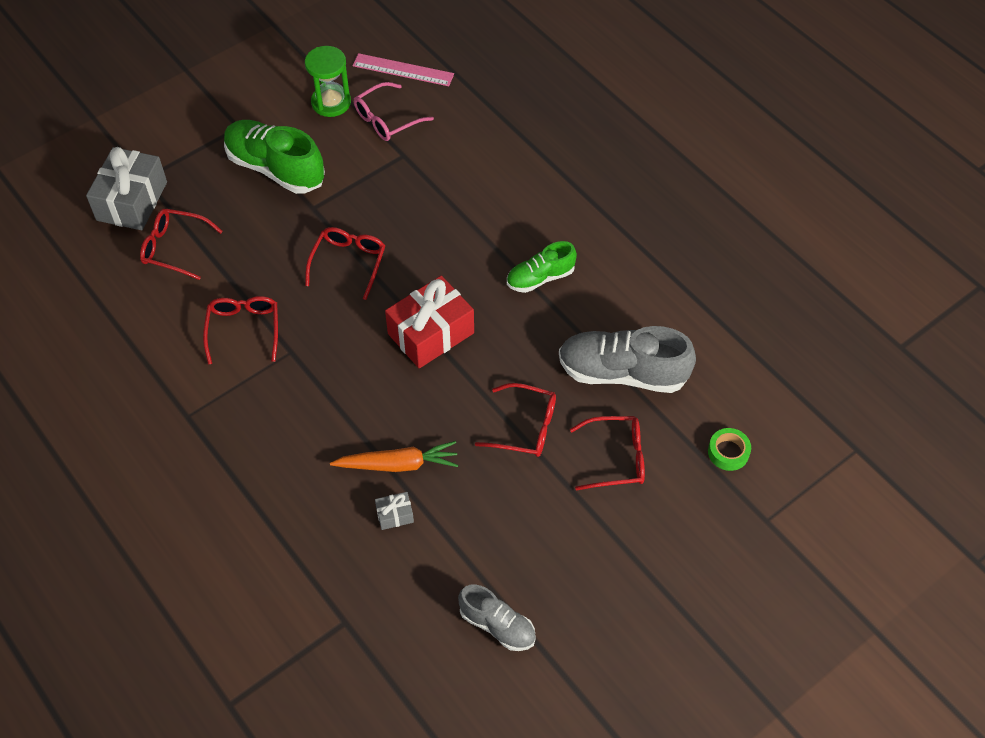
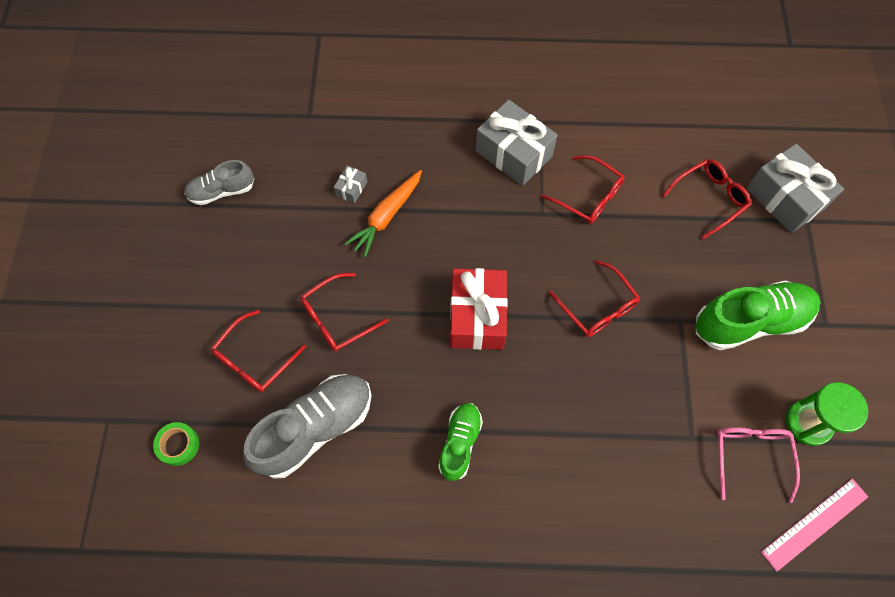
camera: 130 degrees right, 10 degrees up
(243, 413) = (513, 153): none -> grey gift

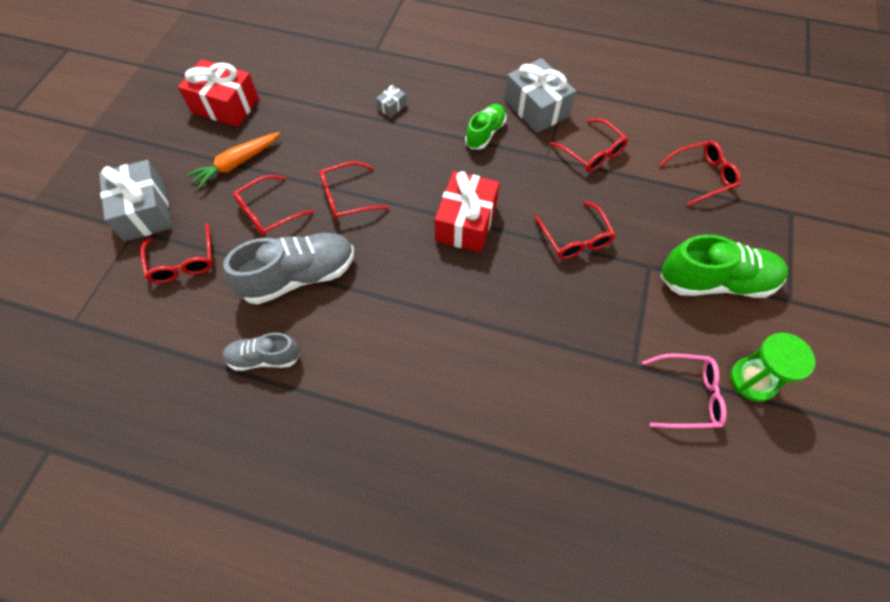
camera: 15 degrees right, 5 degrees down
(155, 232) = (225, 106): none -> red gift
(178, 445) = (183, 262): green tape -> red glasses
(222, 191) = (287, 88): grey shoe -> grey shoe (264, 358)
(386, 216) = (414, 132): orange carrot -> orange carrot (236, 164)
(460, 443) = (418, 318): green shoe -> green shoe (485, 133)
(750, 456) = (687, 395): pink glasses -> pink glasses turned 75 degrees clockwise
(785, 198) = (774, 190): grey gift -> grey gift (145, 211)
(814, 524) = (737, 471): pink ruler -> none

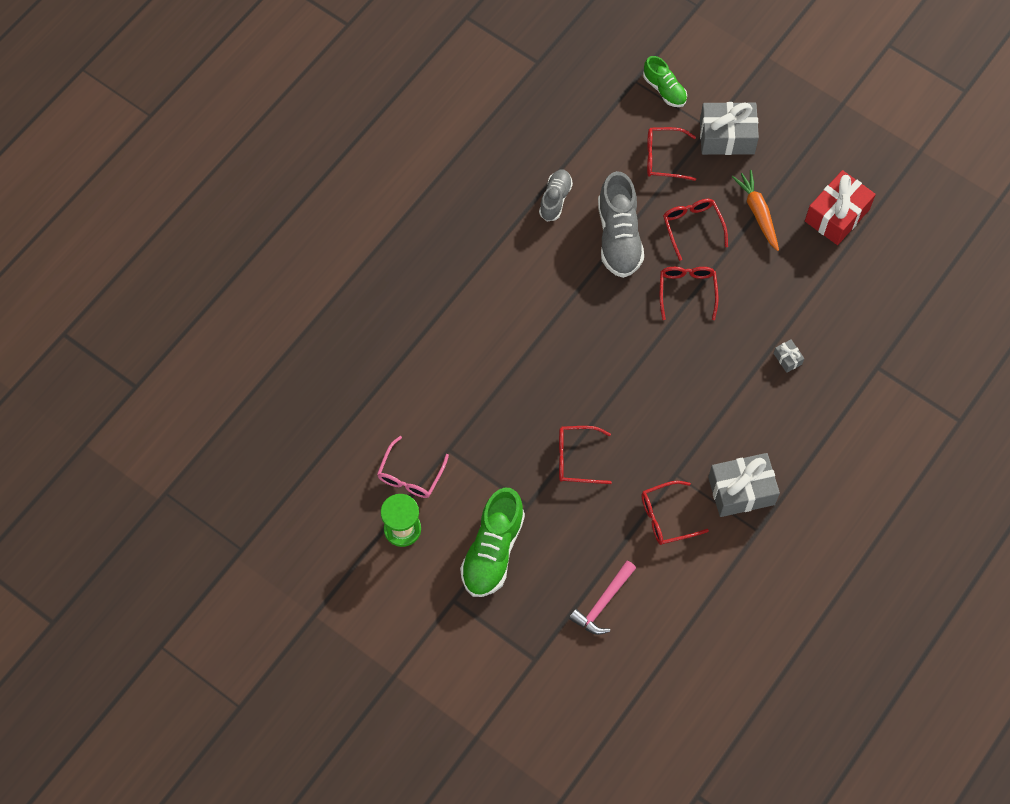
camera: 110 degrees right, 5 degrees up
(466, 222) = (625, 377): red gift -> none
(485, 133) = (724, 431): green shoe -> green shoe (664, 89)
(702, 176) = (603, 603): red glasses -> pink hammer

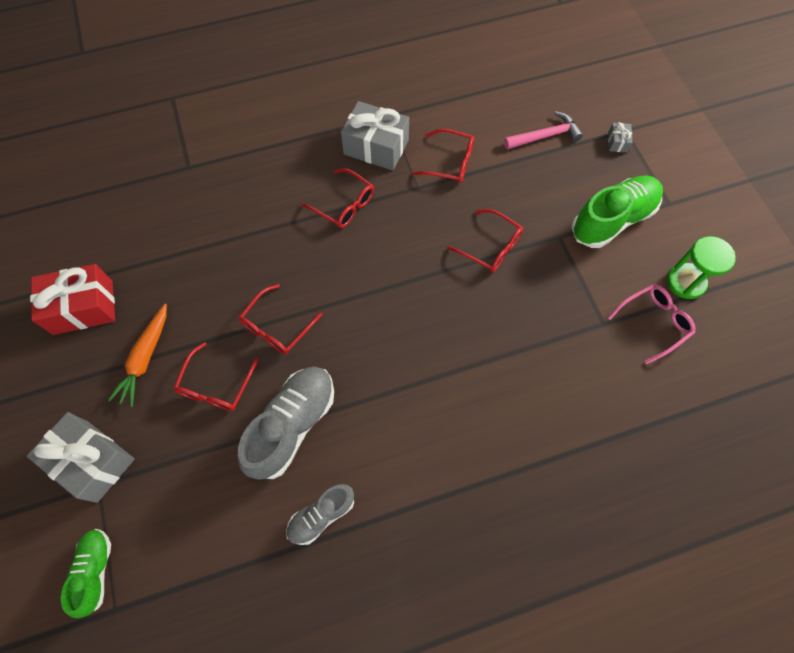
camera: 145 degrees left, 0 degrees up
(663, 158) = (174, 483): red glasses -> red glasses (344, 205)
(787, 359) = (249, 216): grey gift -> grey gift (617, 142)

